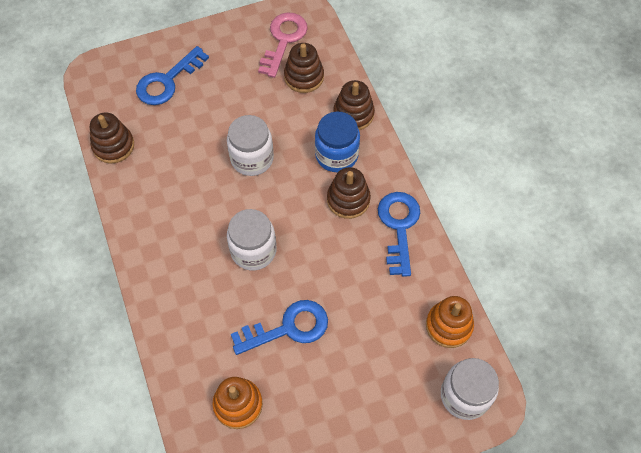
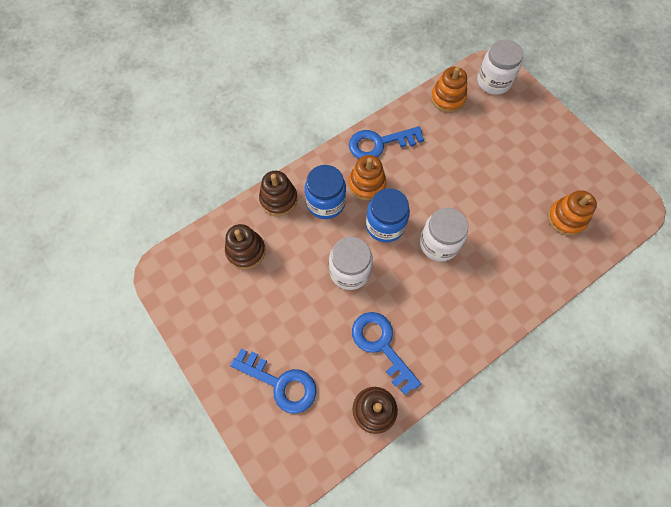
camera: 105 degrees left, 5 degrees up
(283, 40) = (203, 281): pink key -> none
(288, 328) = (493, 200): blue key -> blue key (381, 345)
(292, 204) = (385, 225): none -> blue jar
(348, 200) = (366, 184): brown stacking toy -> orange stacking toy

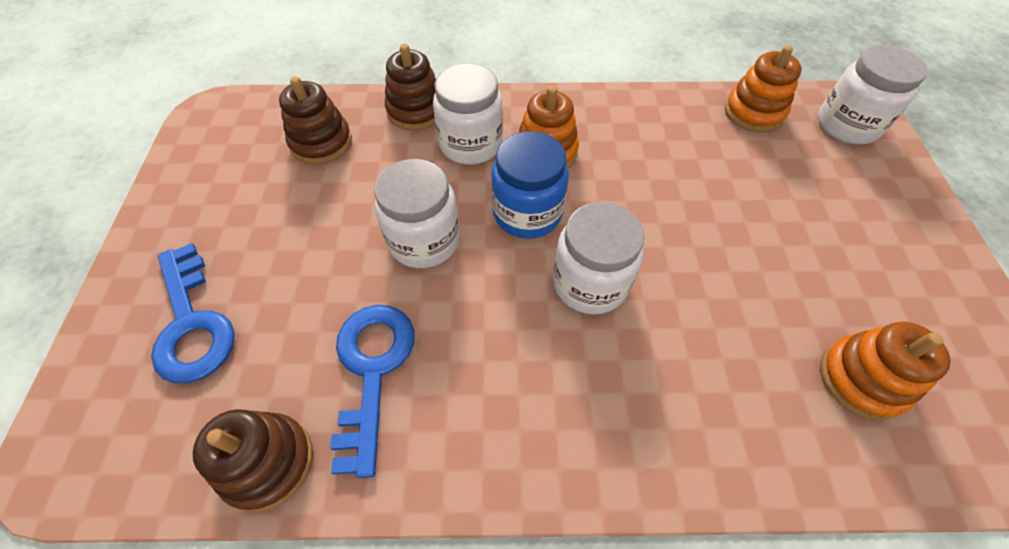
camera: 35 degrees right, 10 degrees down
(325, 203) = (470, 144): blue jar -> white jar
(379, 143) = (605, 116): blue key -> none

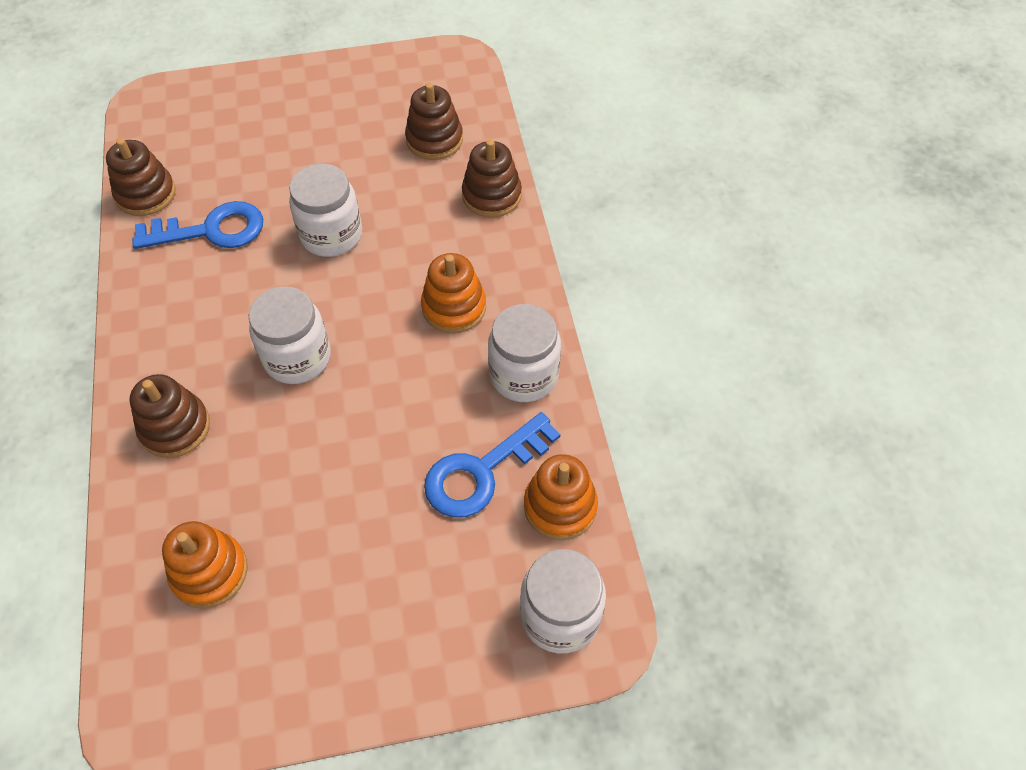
camera: 80 degrees right, 0 degrees up
(192, 323) = (245, 123): blue key -> blue key (481, 472)
(470, 144) = (453, 246): white jar -> white jar (524, 375)
(527, 213) = (371, 302): blue jar -> none
(679, 417) = (175, 427): none -> brown stacking toy

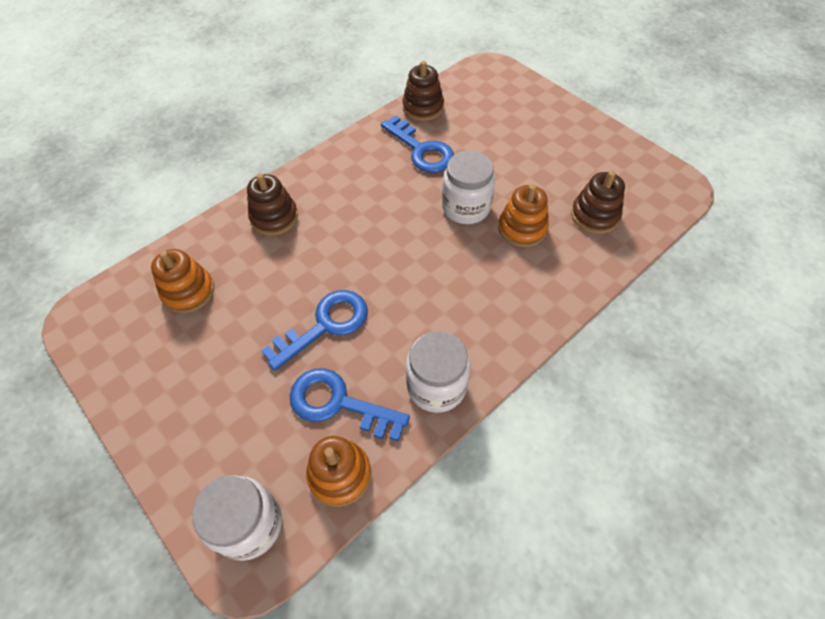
camera: 60 degrees right, 0 degrees up
(297, 357) = (360, 246): white jar -> none
(377, 441) = (325, 325): none -> blue key
(454, 307) = (461, 309): orange stacking toy -> orange stacking toy (522, 228)
(491, 195) = (577, 277): brown stacking toy -> none

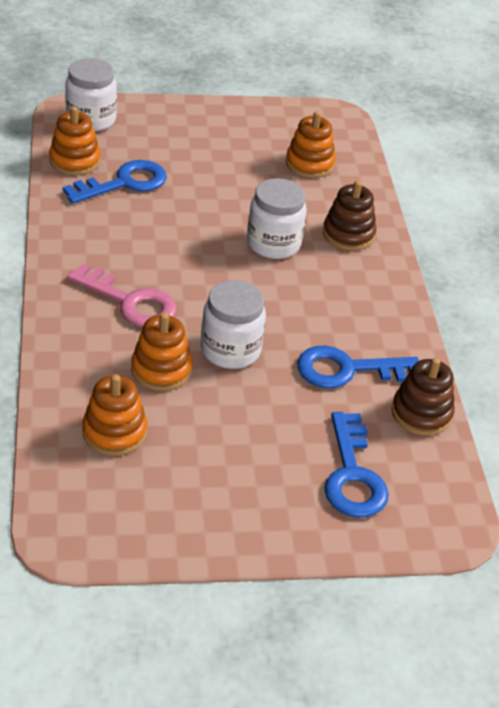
camera: 120 degrees right, 15 degrees down
(325, 325) = (197, 208): blue key -> blue key (352, 475)
(436, 386) = (78, 229): white jar -> white jar (273, 244)
(481, 287) = (130, 302): none -> pink key
(594, 215) = (114, 432): brown stacking toy -> orange stacking toy

